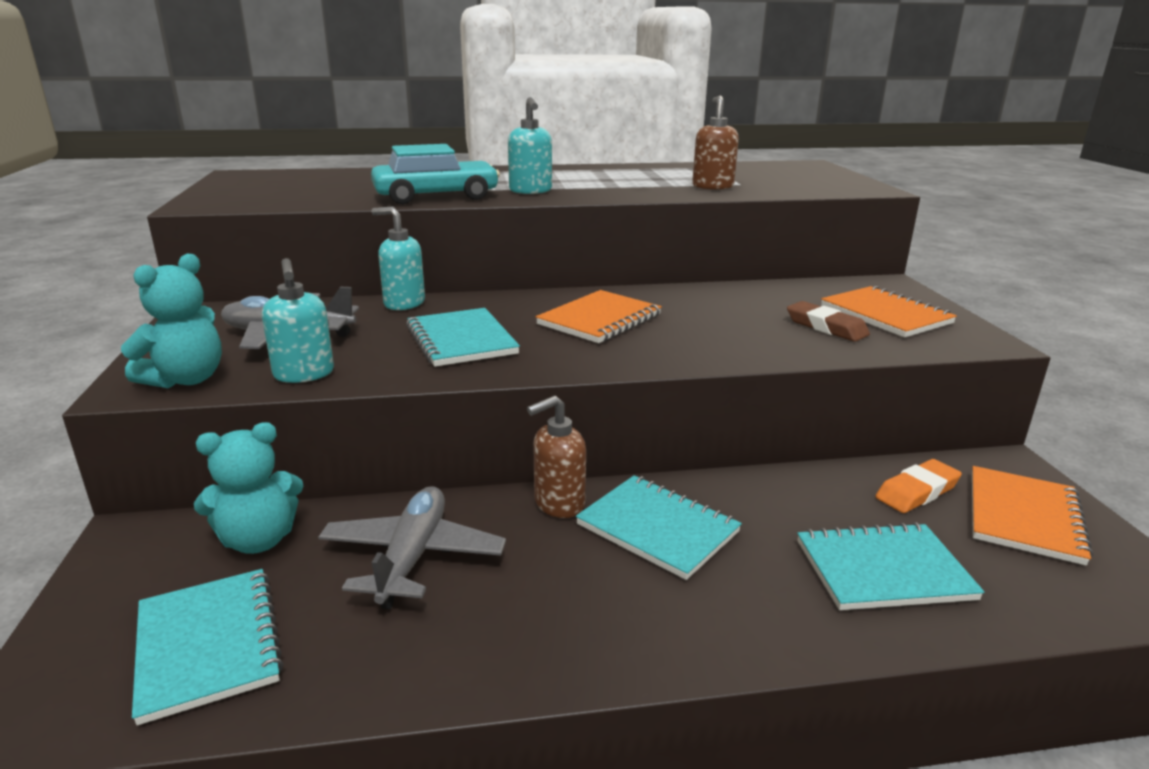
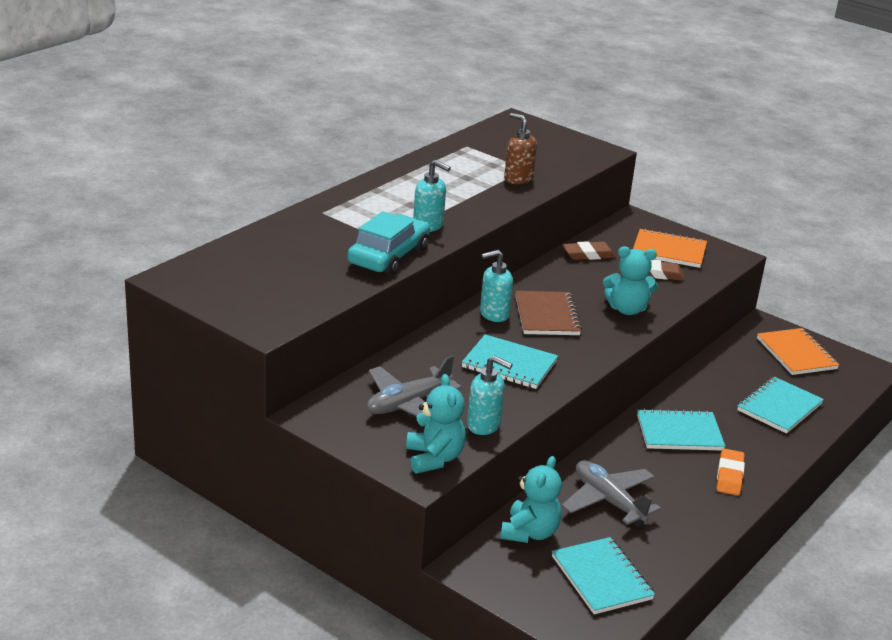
camera: 45 degrees left, 5 degrees up
(208, 645) = (601, 578): turquoise notebook -> turquoise notebook turned 45 degrees clockwise
(404, 303) = (417, 350): turquoise soap dispenser -> turquoise soap dispenser (494, 314)
(558, 504) = (622, 443): brown soap dispenser -> none
(599, 320) = (547, 316): orange notebook -> brown notebook
(714, 342) = (627, 309): none -> turquoise teddy bear
(763, 293) = (588, 254): none -> brown eraser
(917, 491) = (747, 359): orange eraser -> orange eraser (729, 476)

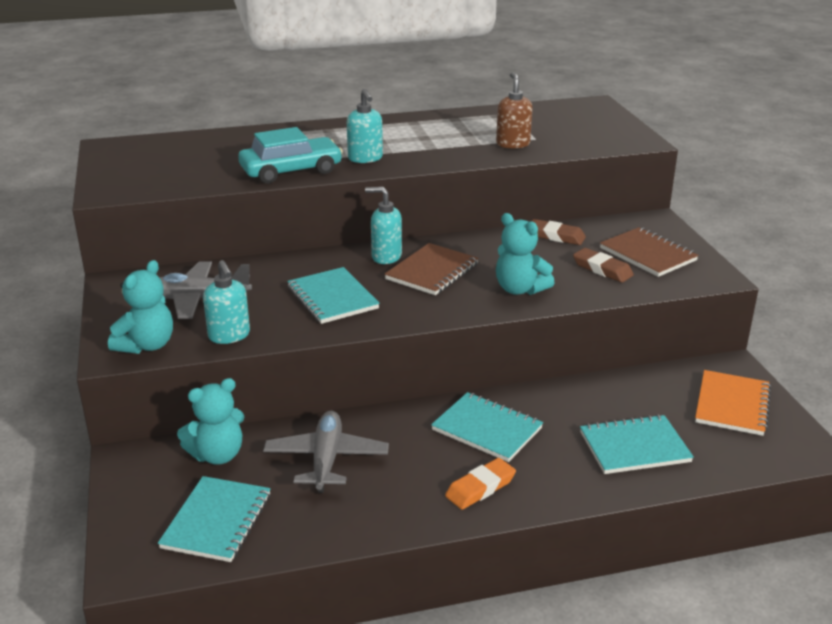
camera: 40 degrees right, 0 degrees up
(669, 251) = (648, 254): orange notebook -> brown notebook

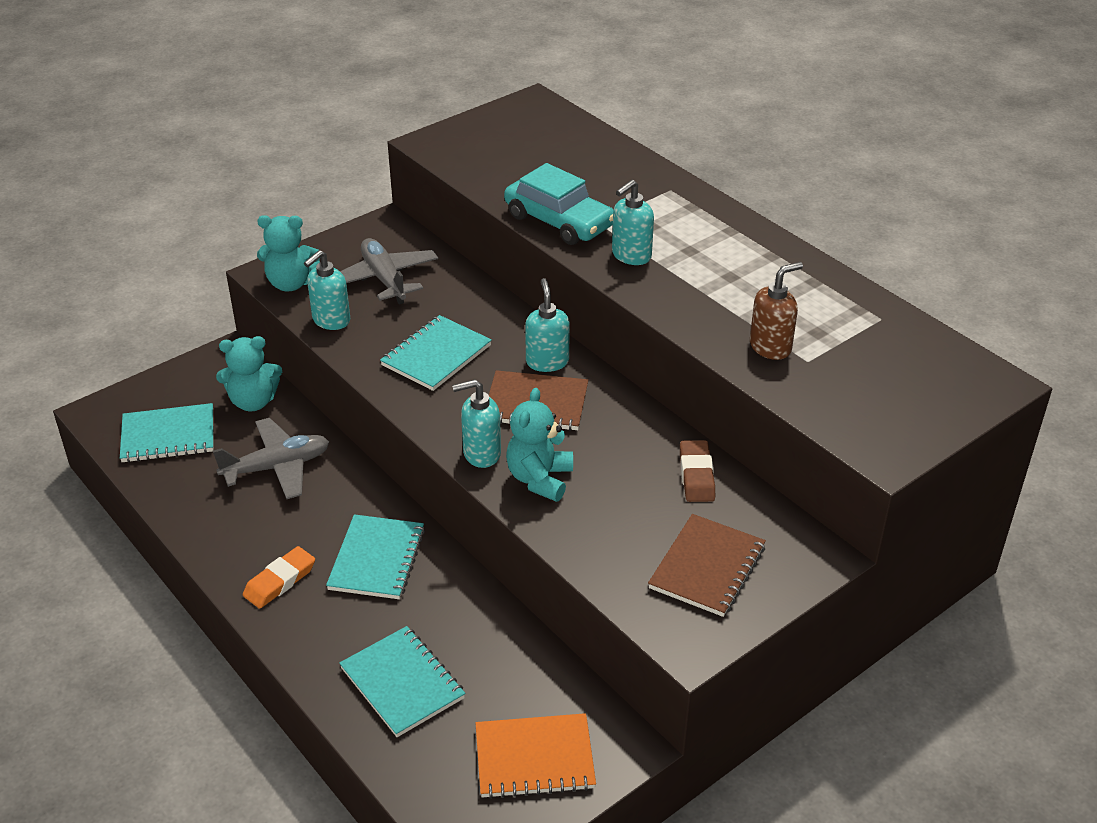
camera: 65 degrees right, 10 degrees up
(217, 455) = (253, 401): turquoise teddy bear -> turquoise teddy bear turned 45 degrees counterclockwise
(473, 305) = (481, 454): none -> turquoise soap dispenser
(480, 488) = (280, 581): orange eraser -> orange eraser turned 75 degrees counterclockwise
(602, 269) = (636, 535): brown eraser -> none

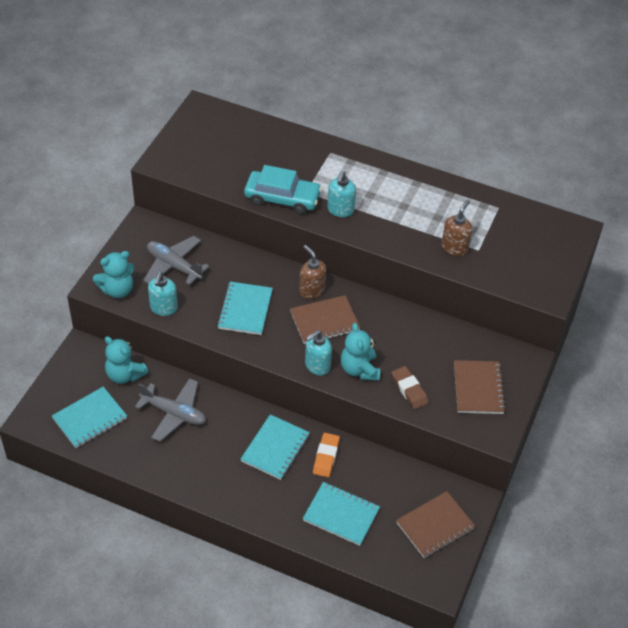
camera: 30 degrees left, 10 degrees up
(253, 401) = (125, 375): turquoise teddy bear -> turquoise teddy bear turned 75 degrees clockwise
(277, 467) = (174, 413): grey plane -> grey plane turned 75 degrees clockwise
(280, 581) = (231, 484): orange eraser -> orange eraser (326, 457)
(377, 559) = (275, 448): turquoise notebook -> turquoise notebook turned 45 degrees clockwise
(534, 758) = (435, 526): orange notebook -> brown notebook
(547, 362) = (311, 290): turquoise soap dispenser -> brown soap dispenser
(696, 475) = (439, 334): brown eraser -> brown eraser (409, 389)

